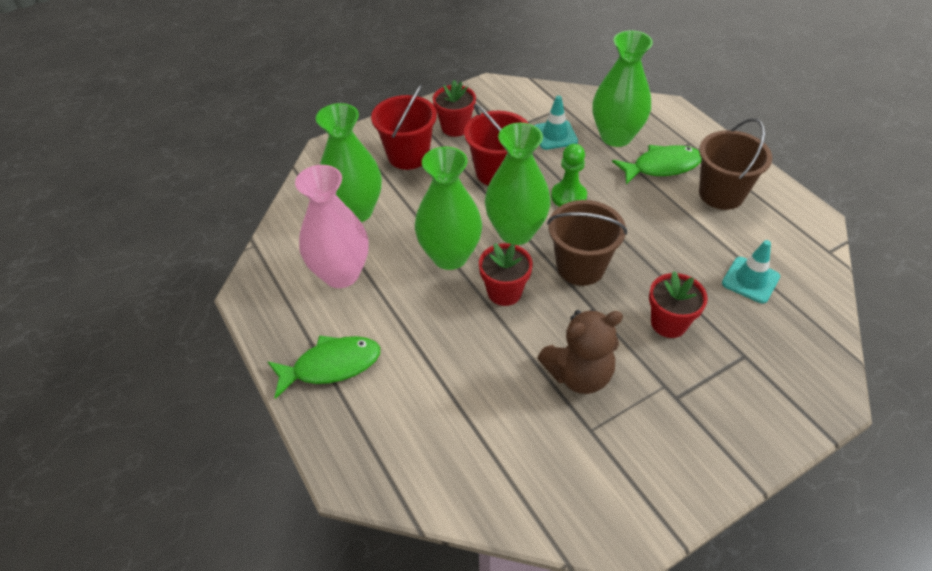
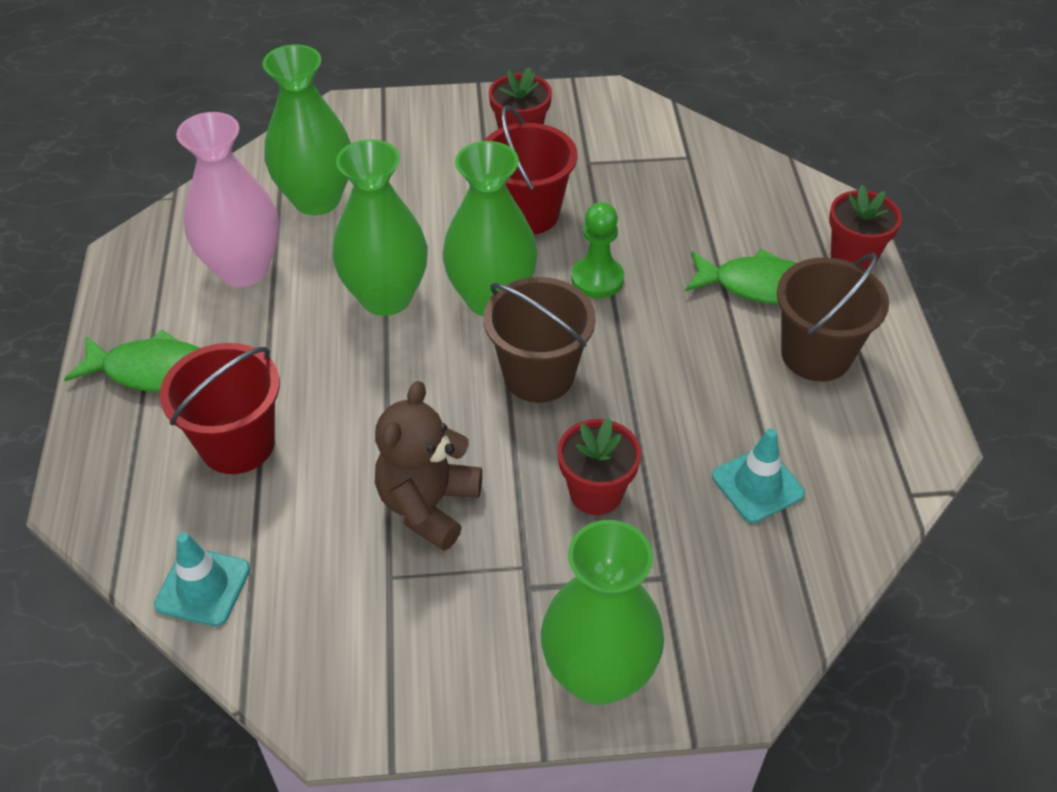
camera: 25 degrees right, 0 degrees up
(408, 156) = (432, 152): red bucket -> red bucket (237, 444)
(504, 292) = (417, 368): red flower pot -> red flower pot (853, 257)
(555, 135) = (645, 191): turquoise traffic cone -> turquoise traffic cone (203, 587)
(579, 374) = (428, 505): brown teddy bear -> brown teddy bear turned 105 degrees clockwise
(616, 136) = (729, 222): green vase -> green vase (598, 674)

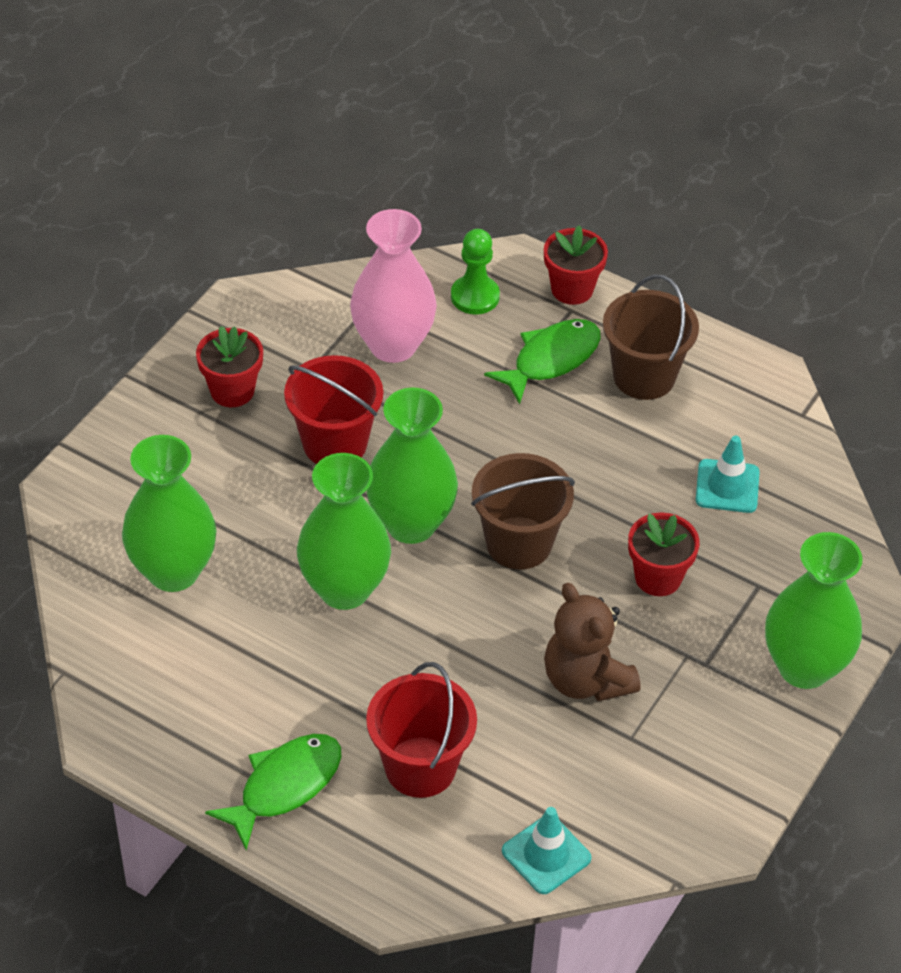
camera: 55 degrees left, 0 degrees up
(243, 269) = (215, 667): pink vase -> pink vase (393, 345)
(597, 279) = (452, 447): green pawn -> green pawn (475, 296)

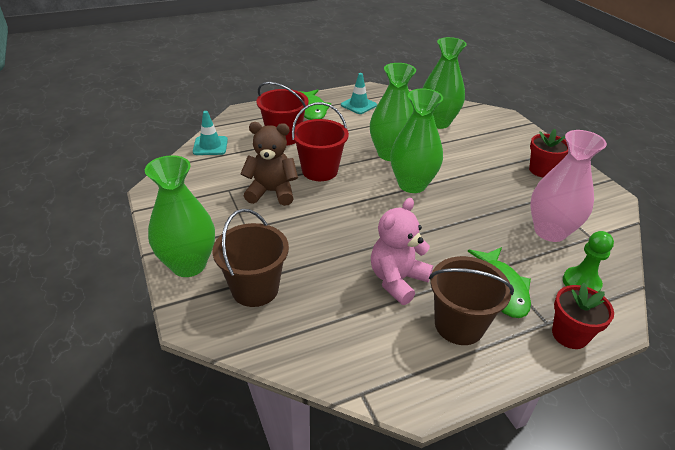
camera: 125 degrees right, 10 degrees down
(335, 444) = (483, 184): red bucket -> red bucket (319, 171)
(519, 543) = (370, 210): brown bucket -> brown bucket (255, 289)
(627, 454) = (397, 280): none -> pink teddy bear
(658, 577) = (301, 244): red flower pot -> none
(727, 486) = (334, 310): turquoise traffic cone -> turquoise traffic cone (358, 105)

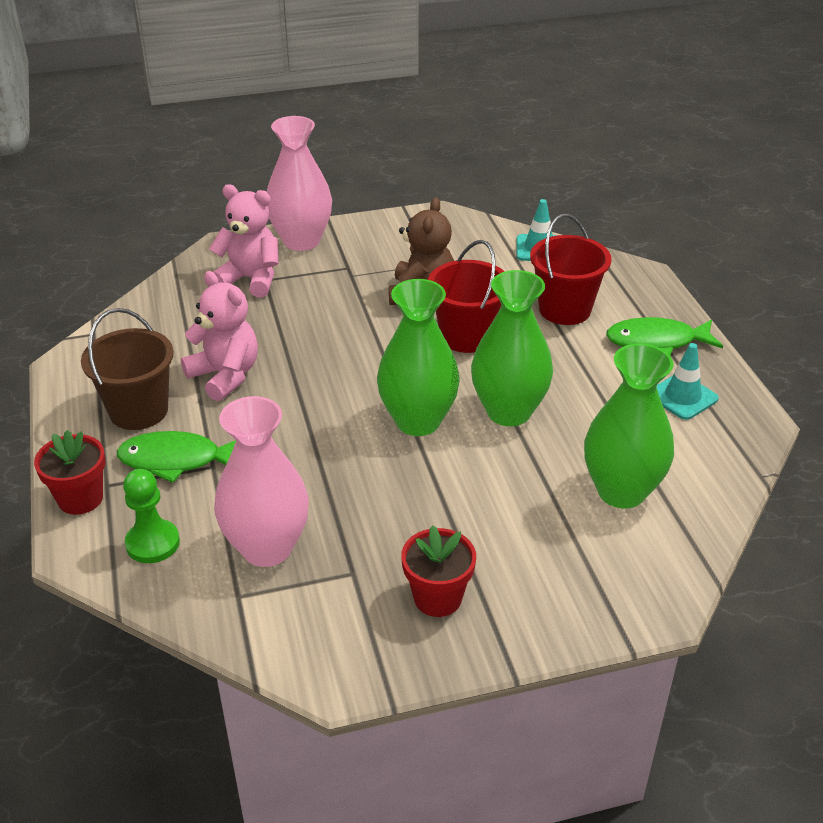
camera: 100 degrees right, 0 degrees up
(188, 265) = (301, 241): green vase -> pink vase
(255, 289) = (251, 279): brown bucket -> pink teddy bear

